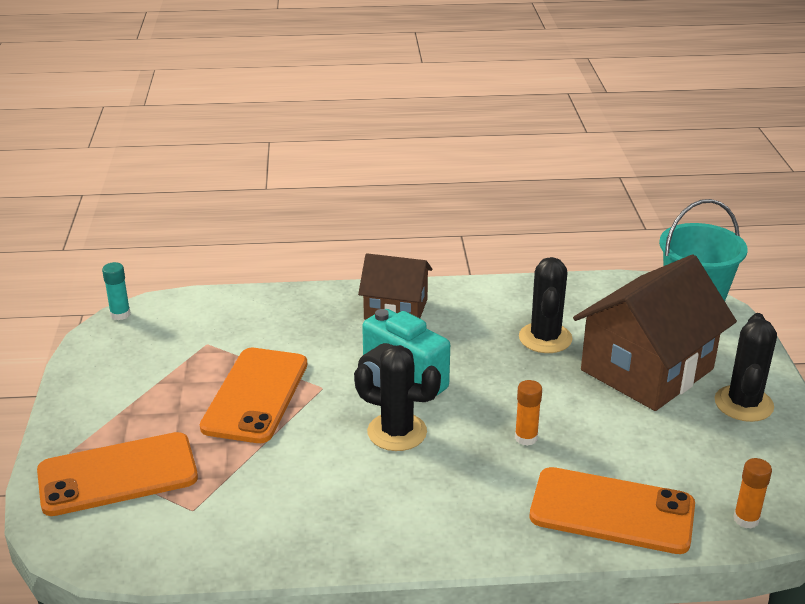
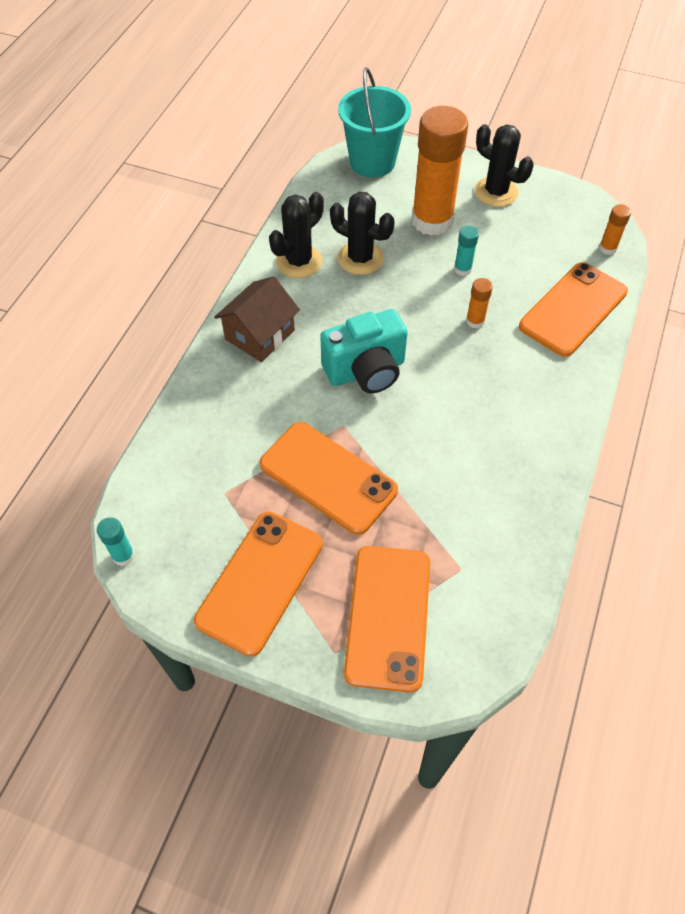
camera: 65 degrees left, 25 degrees up
(124, 389) = (260, 581): none -> orange phone
(397, 432) = (429, 396): black cactus -> black cactus (299, 261)
(595, 409) = (462, 269): none -> turquoise glue stick
(647, 369) = (432, 221): brown house -> orange glue stick

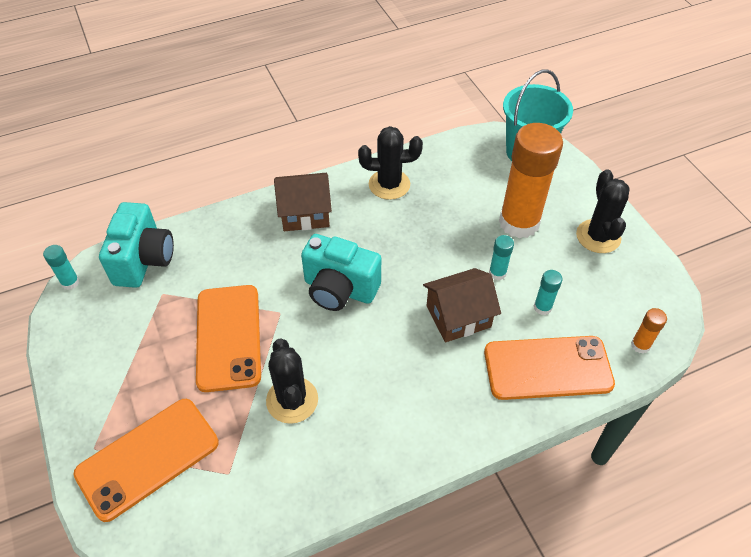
camera: 45 degrees right, 5 degrees down
(168, 481) = (144, 260): none -> turquoise camera
(260, 581) = (112, 364): orange phone -> none
(360, 258) = (433, 212): black cactus -> black cactus (292, 400)
(475, 321) = (458, 316): orange glue stick -> brown house
(521, 270) = (542, 307): none -> turquoise glue stick

